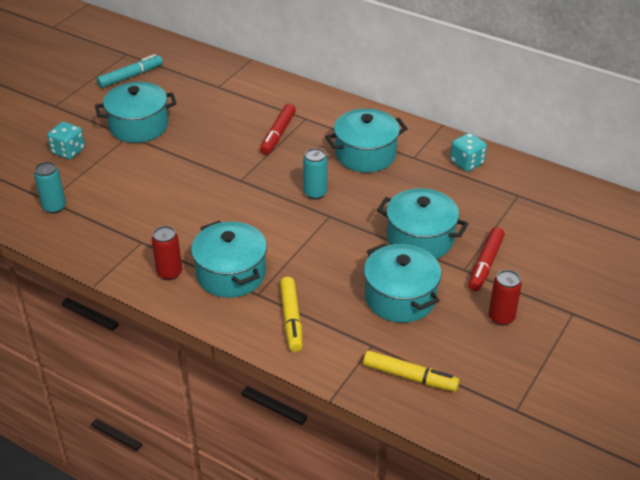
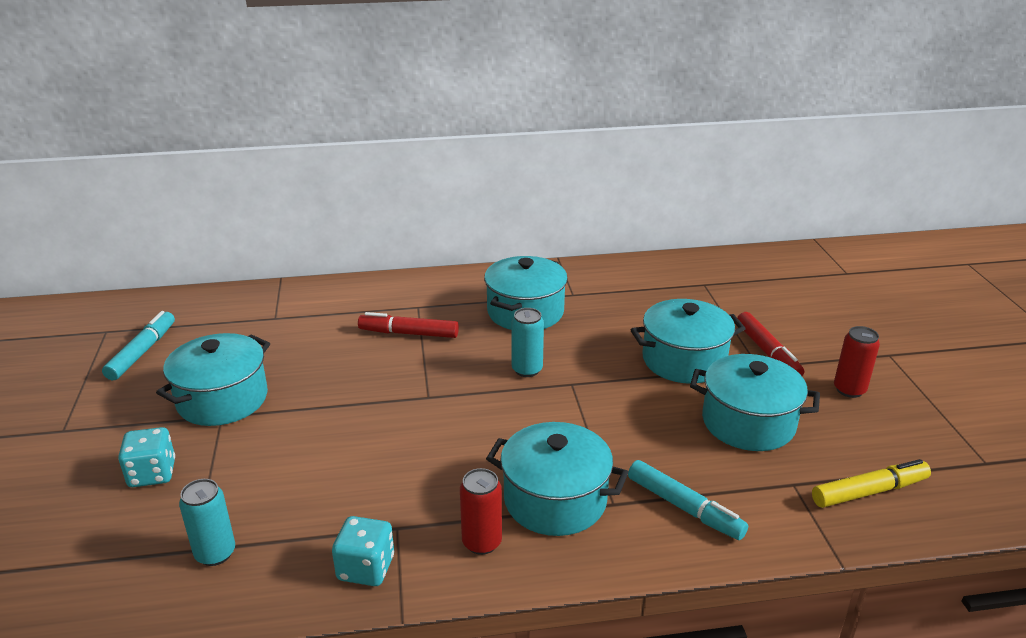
camera: 40 degrees left, 10 degrees down
(278, 134) = (409, 333): red marker -> red marker turned 120 degrees clockwise
(291, 319) = (684, 507): yellow marker -> turquoise marker
(467, 163) = (625, 278): turquoise dice -> turquoise dice (366, 568)

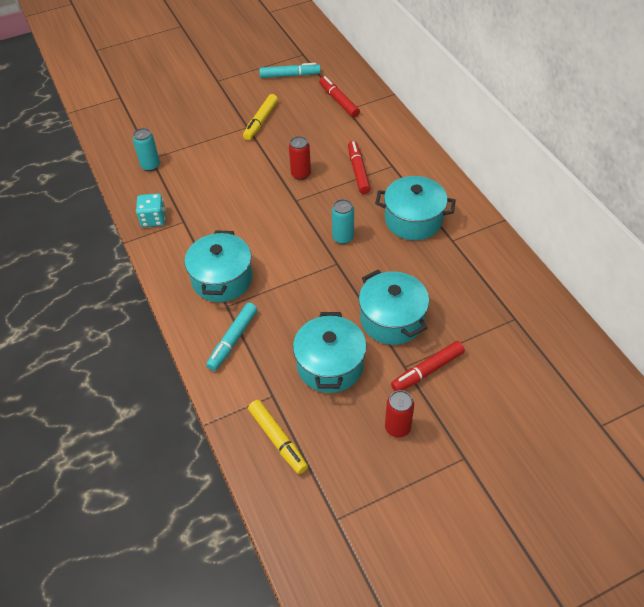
camera: 75 degrees right, 20 degrees up
(152, 474) = (196, 123): turquoise dice -> none
(222, 399) = (261, 121): turquoise pot -> yellow marker
(250, 321) = (339, 101): none -> red marker
(482, 542) = (181, 257): red can -> red can (301, 174)

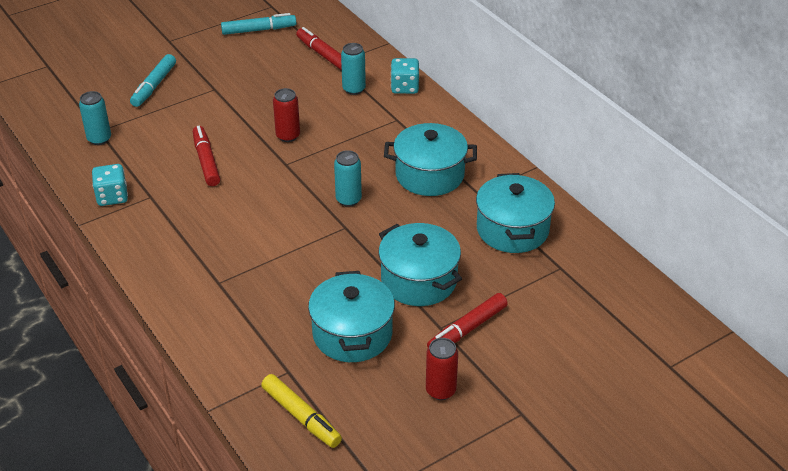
camera: 10 degrees left, 10 degrees down
(222, 279) = (208, 255): turquoise pot -> turquoise pot (512, 229)
(233, 340) = (231, 318): turquoise marker -> turquoise marker (154, 86)
(261, 121) = (230, 82): yellow marker -> none
(358, 171) = (357, 128): red marker -> red marker (206, 161)
(360, 135) = (354, 89): none -> turquoise can
(402, 136) = (404, 87): none -> turquoise dice

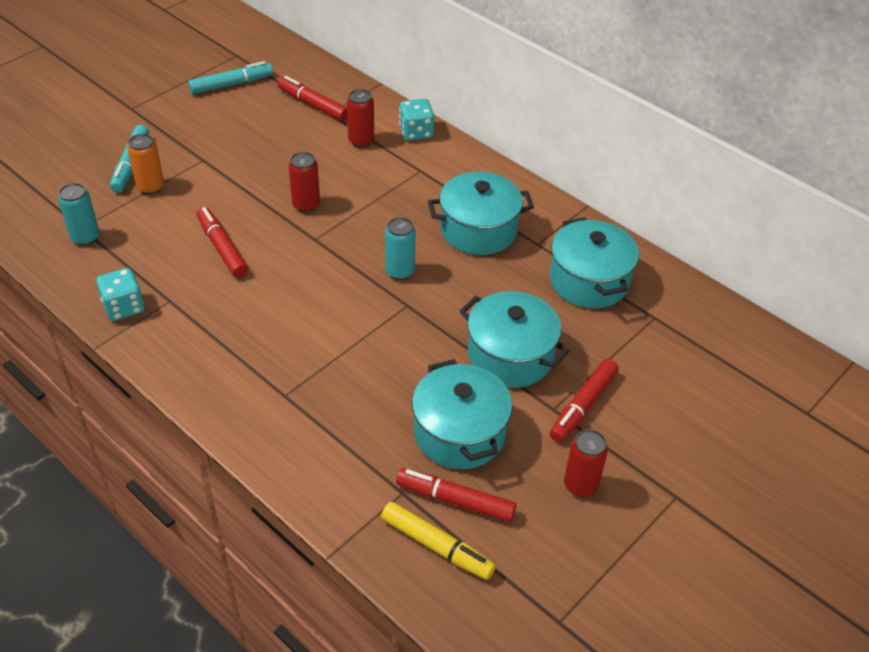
camera: 15 degrees left, 5 degrees up
(164, 106) = (150, 187): none -> orange can
(329, 385) = (455, 500): none -> red marker
(354, 89) = (361, 141): turquoise can -> red can

